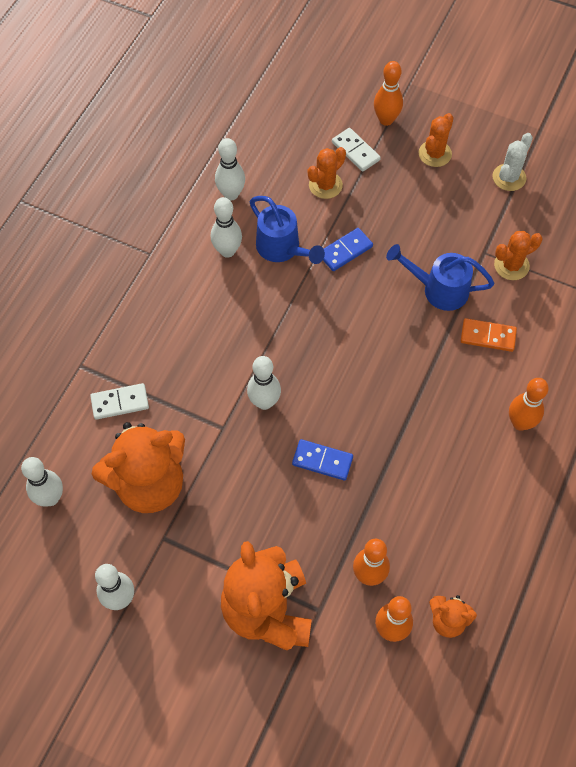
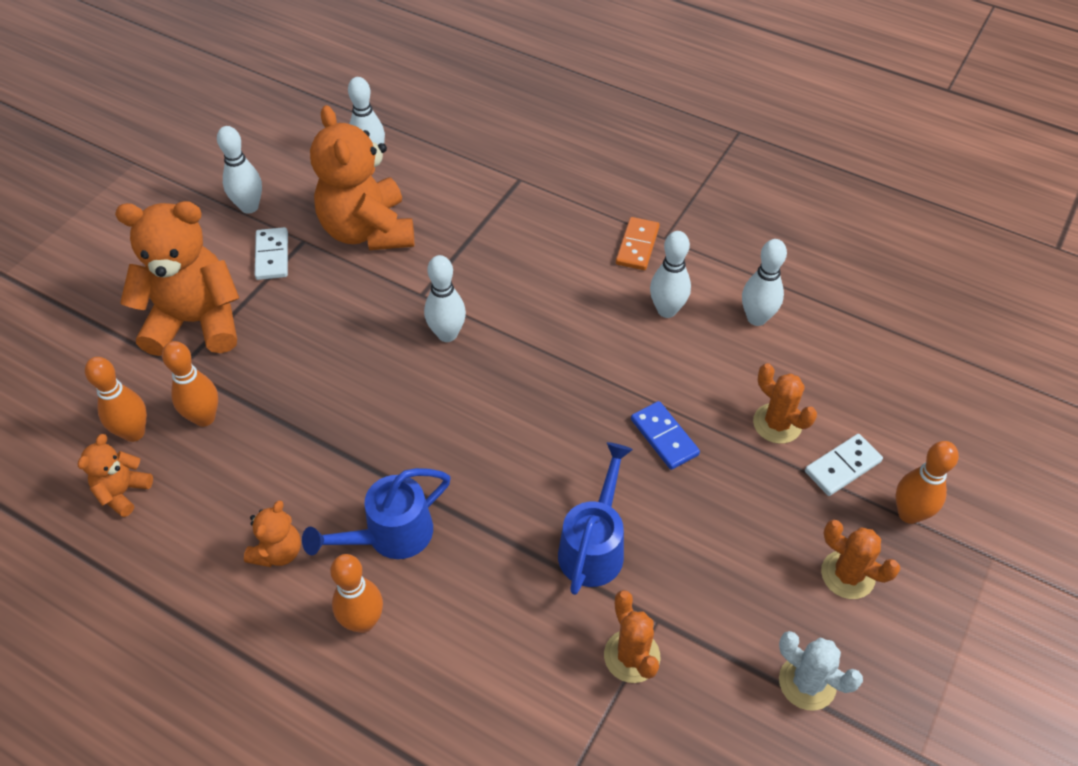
camera: 95 degrees right, 10 degrees down
(120, 403) = (468, 209): white domino -> white domino (272, 256)
(282, 249) = (669, 366): blue watering can -> blue watering can (390, 535)
(322, 461) = (358, 385): blue domino -> none
(478, 489) = (278, 552): none -> orange teddy bear
(488, 336) = (509, 601): orange domino -> orange domino (637, 246)

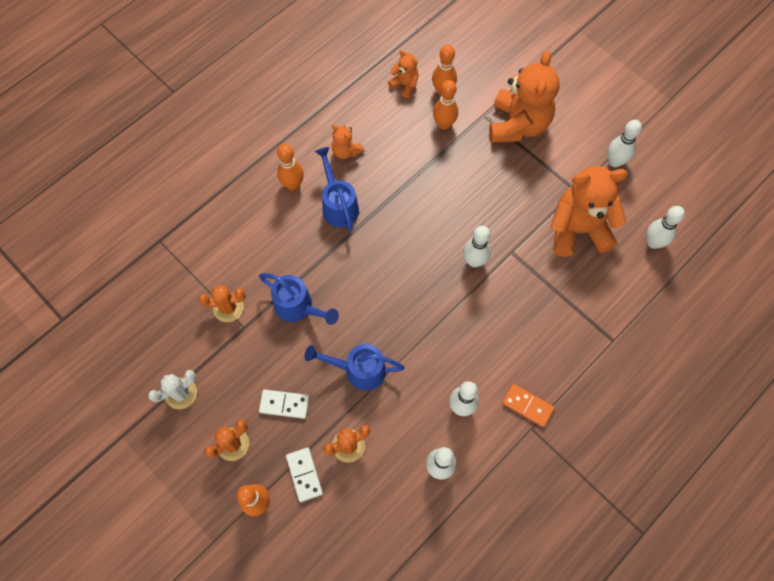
camera: 105 degrees right, 15 degrees up
(272, 256) = (566, 170): white domino -> white domino (284, 404)
(664, 437) = (359, 370): blue domino -> blue watering can

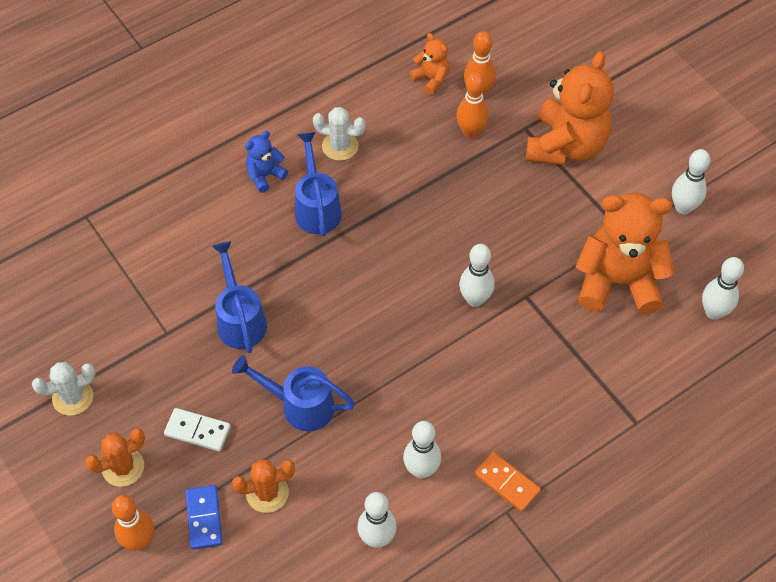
camera: 10 degrees right, 10 degrees down
(228, 308) = (153, 307): orange cactus -> none
(293, 184) = (265, 175): orange bowling pin -> blue teddy bear
(298, 307) = (240, 319): blue watering can -> blue watering can turned 150 degrees counterclockwise
(304, 474) = (204, 518): white domino -> blue domino
(346, 151) = (340, 146): orange teddy bear -> white cactus

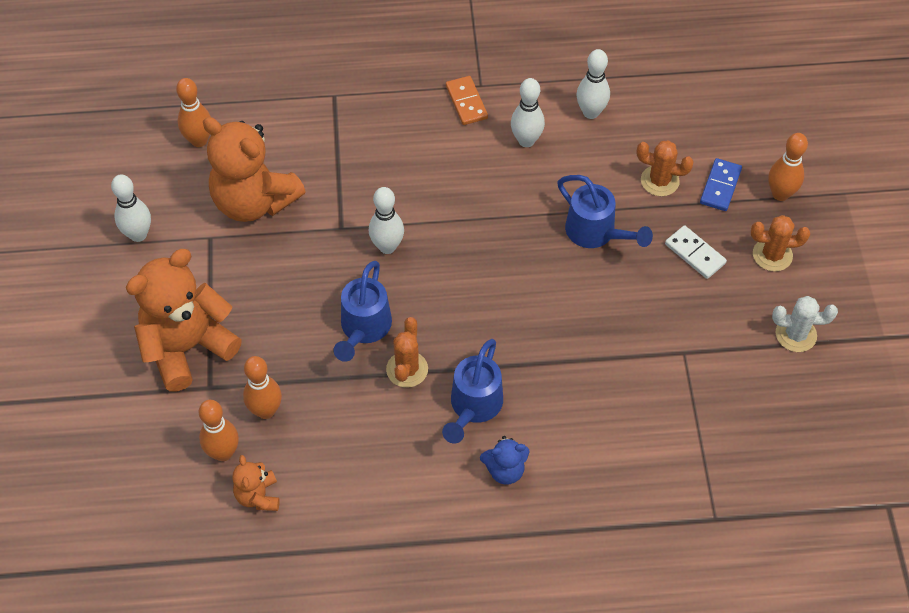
camera: 150 degrees left, 0 degrees up
(240, 319) = (609, 331): blue watering can -> blue watering can (363, 328)
(340, 146) = (408, 464): white cactus -> none
(387, 210) = (407, 369): none -> orange cactus
(713, 312) = (199, 140): white bowling pin -> orange bowling pin

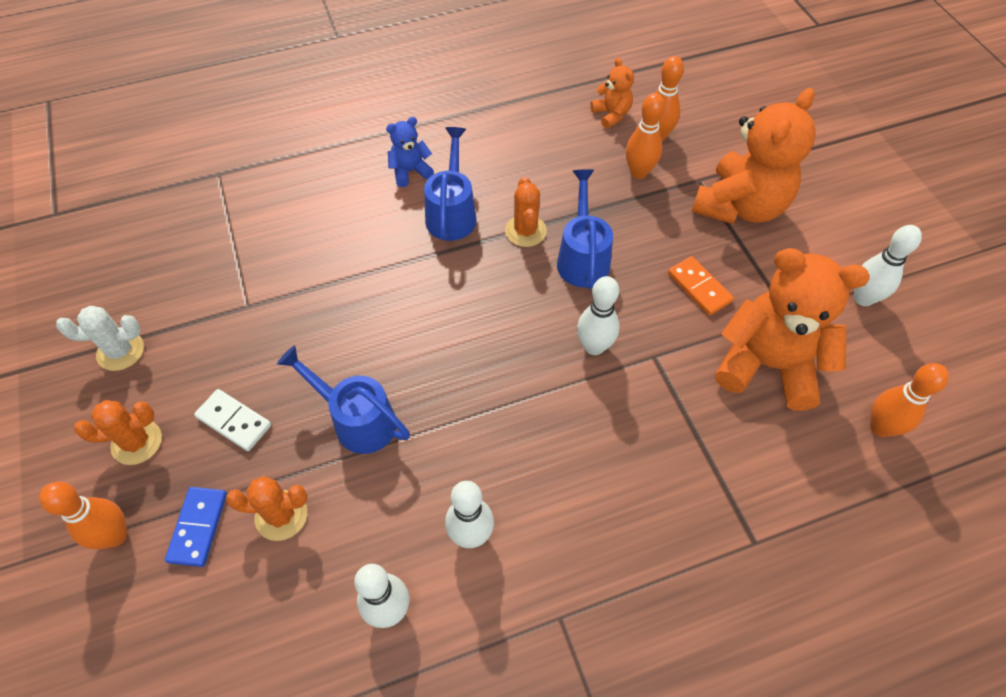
camera: 165 degrees right, 0 degrees up
(466, 102) = (570, 580): orange domino -> orange domino (699, 287)

